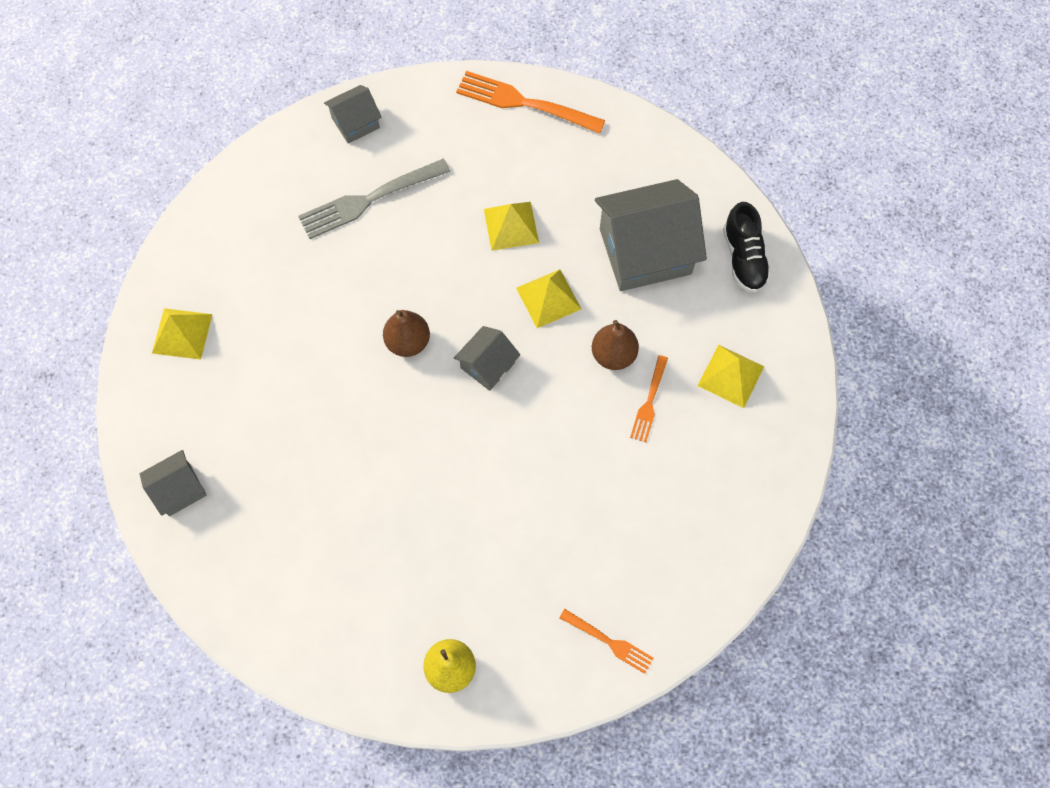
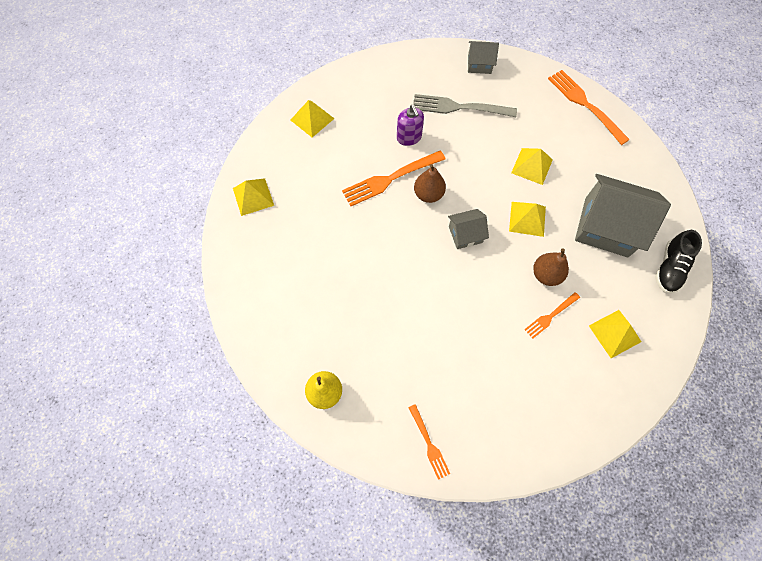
camera: 35 degrees right, 0 degrees up
(179, 489) = (253, 196): grey house -> yellow pyramid
(331, 280) = (409, 137): none -> purple soap dispenser
(346, 352) = (390, 179): none -> orange fork

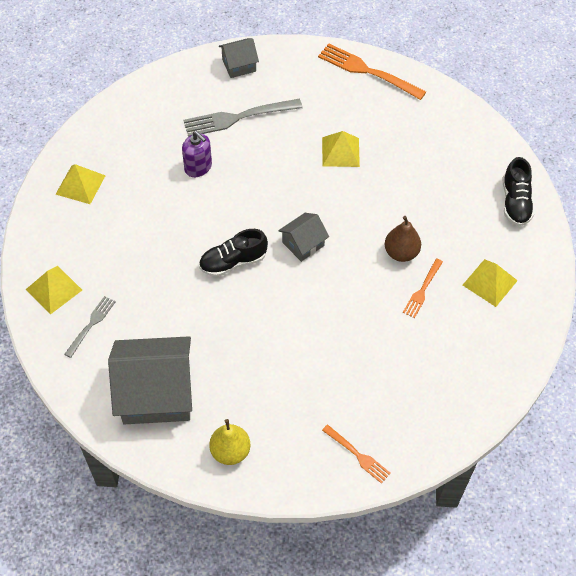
camera: 25 degrees left, 10 degrees down
(267, 236) = (91, 324): none -> grey fork
(390, 179) = (198, 217): orange fork -> none
(401, 228) = (233, 262): none -> black shoe
(428, 194) = (246, 218): brown pear -> none
(527, 218) = (359, 205): yellow pyramid -> none
(606, 227) = (439, 185): grey house -> grey house (156, 393)

